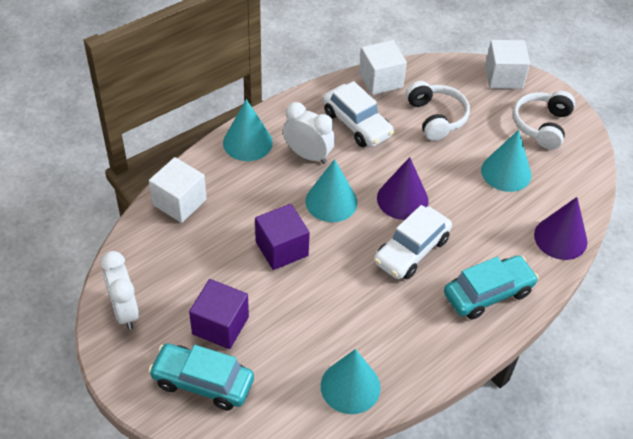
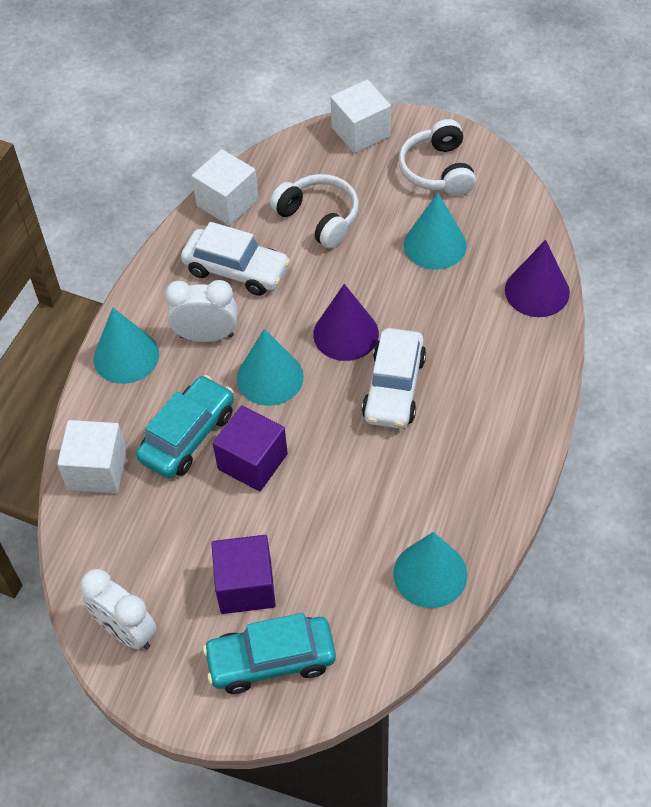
camera: 25 degrees left, 5 degrees up
(488, 293) = (503, 392): turquoise car -> turquoise car (188, 435)

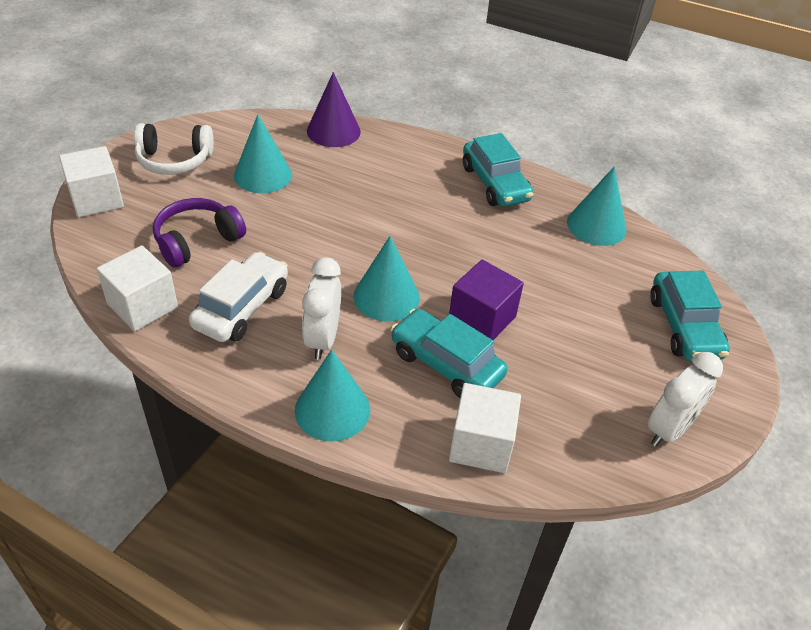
camera: 90 degrees left, 10 degrees down
(246, 586) = (614, 336): purple cube -> none
(319, 218) = (197, 241): white headphones -> purple headphones
(346, 334) = (347, 241): purple cone -> none
(394, 388) = (414, 220): white car -> none
(483, 462) = (495, 183): none -> turquoise car

